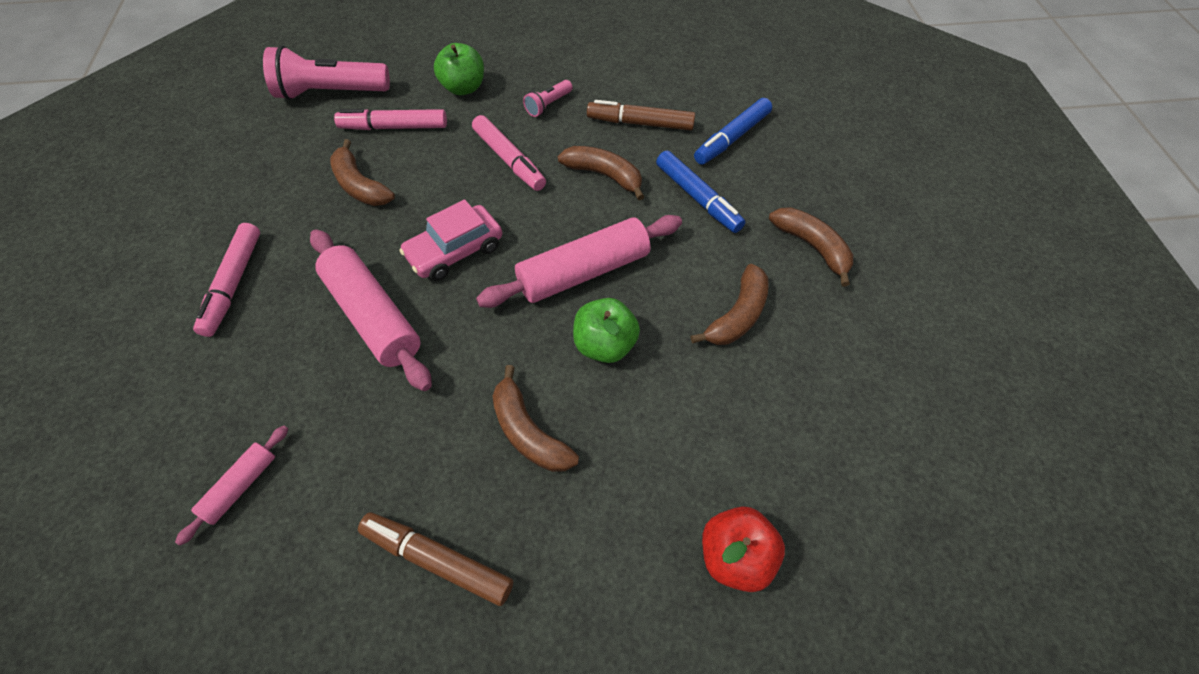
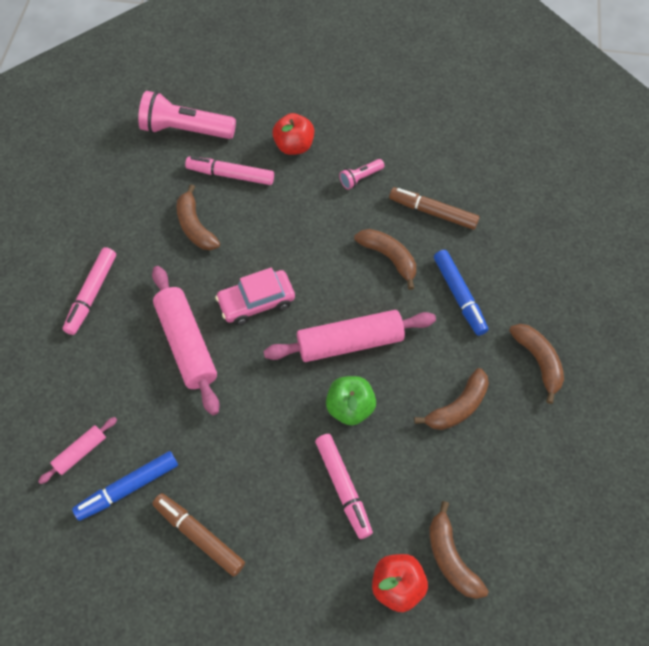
camera: 15 degrees right, 5 degrees up
(463, 88) = (294, 146): green apple -> red apple
(509, 160) = (316, 226): pink marker -> pink marker (343, 487)
(528, 432) = (278, 461): brown banana -> brown banana (451, 558)
(731, 138) = (506, 243): blue marker -> blue marker (128, 488)

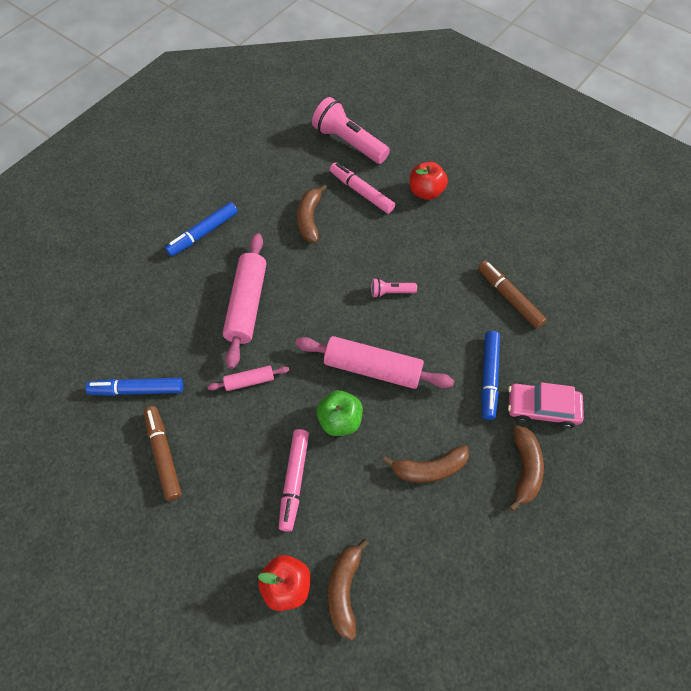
camera: 30 degrees right, 0 degrees up
(80, 452) = (122, 345): pink rolling pin -> pink rolling pin (249, 381)
(91, 294) = (203, 233): pink marker -> blue marker
(256, 302) = (319, 299): pink car -> pink car (541, 408)
(360, 178) = (464, 241): pink flashlight -> pink flashlight (391, 292)
(389, 258) = (448, 317): brown banana -> none

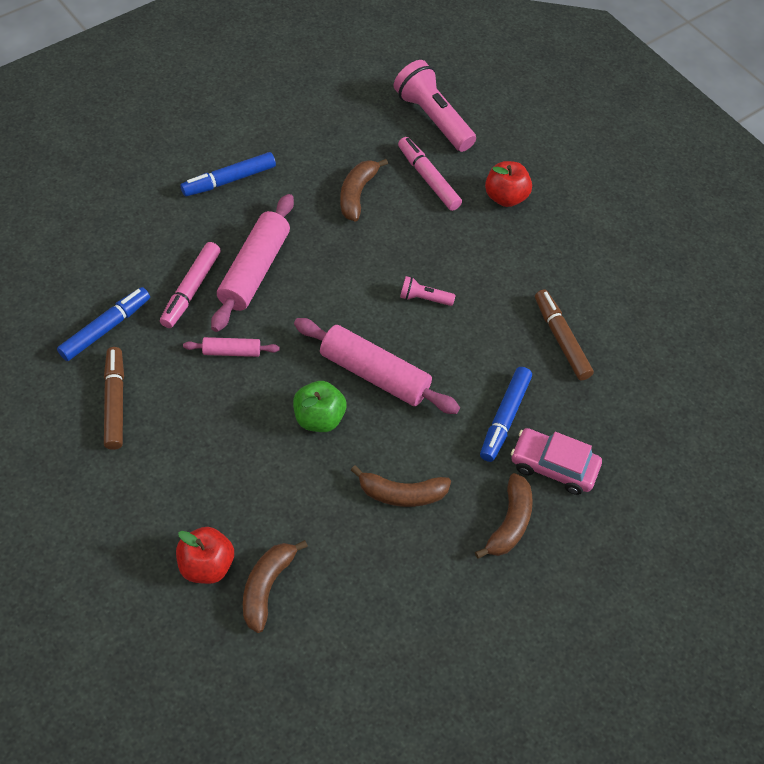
camera: 10 degrees right, 5 degrees down
(137, 389) = (106, 328): blue marker -> blue marker turned 120 degrees clockwise
(294, 480) = (248, 466): pink marker -> pink marker (191, 290)

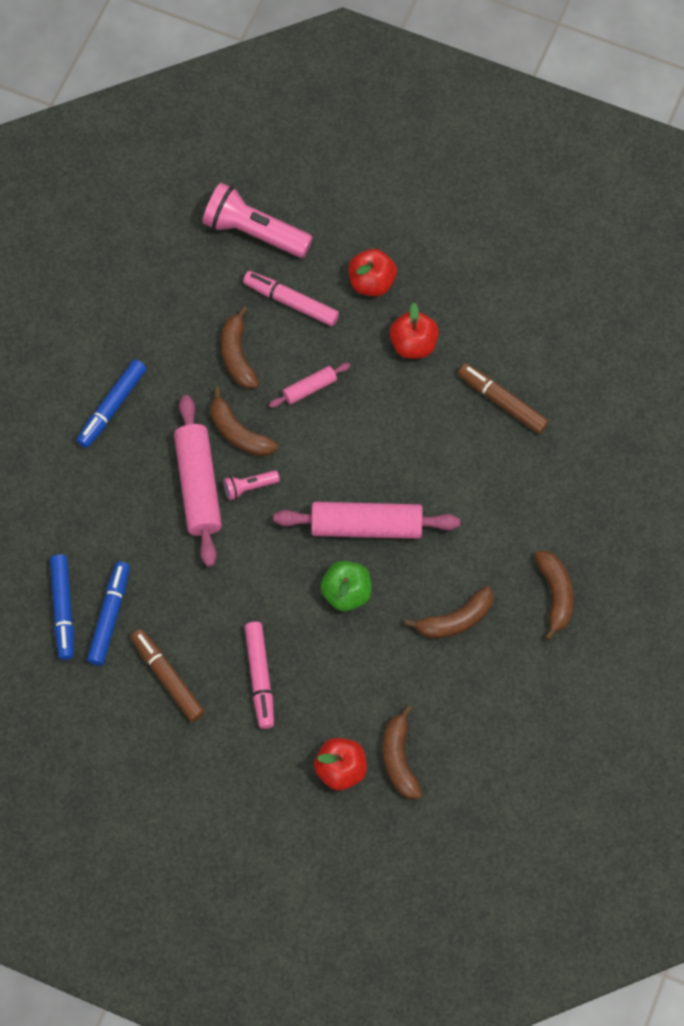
camera: 25 degrees left, 10 degrees up
(191, 290) = (156, 537): pink marker -> pink marker (260, 677)
(231, 351) = (233, 575): pink rolling pin -> pink rolling pin (309, 388)
(317, 248) = (238, 432): none -> brown banana
(424, 298) = (363, 429): pink flashlight -> pink flashlight (249, 487)
(504, 418) = (498, 504): blue marker -> blue marker (63, 610)
(510, 258) = (413, 344): none -> red apple
(553, 466) = (562, 525): pink car -> none

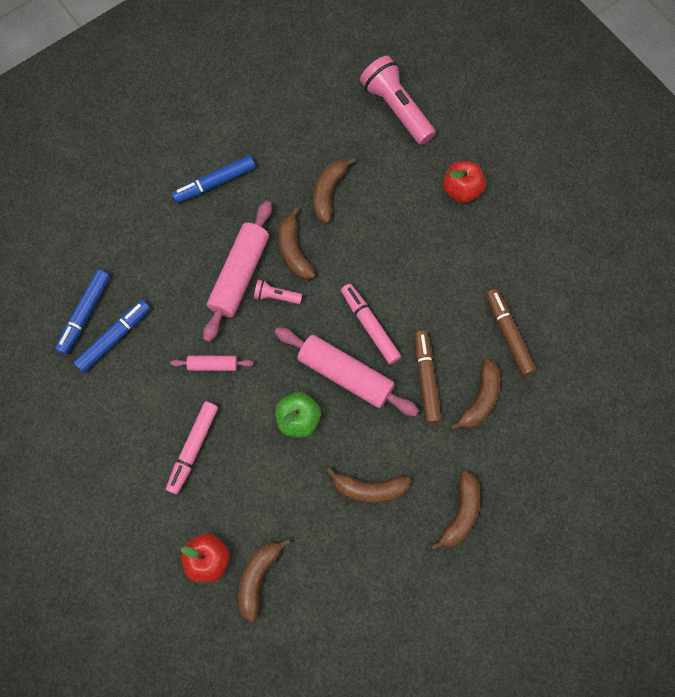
camera: 30 degrees right, 5 degrees up
(167, 678) = (126, 409): brown marker -> brown marker (426, 378)
(291, 302) = (392, 173): pink marker -> pink marker (370, 326)
(309, 388) = (367, 245): pink rolling pin -> pink rolling pin (213, 365)
(413, 344) = (465, 253): red apple -> none
(511, 479) = (480, 399): none -> brown banana

